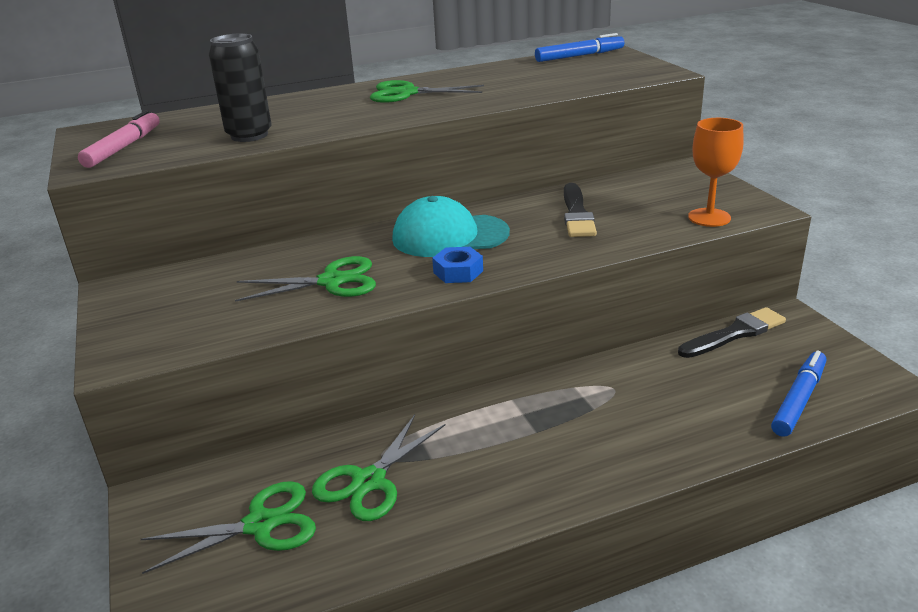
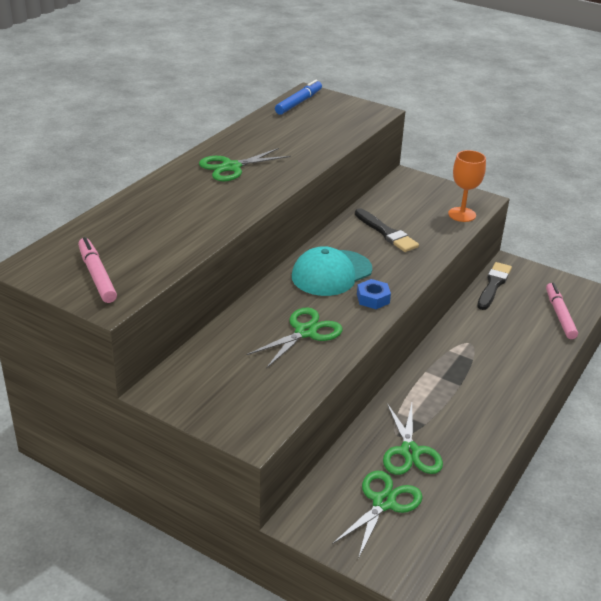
camera: 40 degrees left, 5 degrees up
(249, 135) = (181, 238): black can -> none
(799, 400) = (560, 315): blue marker -> pink marker

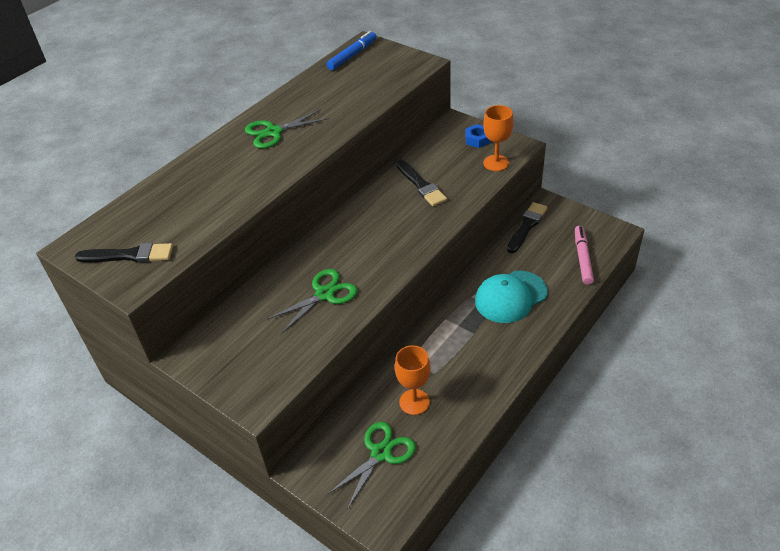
camera: 10 degrees right, 10 degrees up
(97, 275) = (129, 255): pink marker -> black brush
(331, 273) = (361, 230): turquoise cap -> turquoise cap (510, 297)
(373, 298) = (393, 258): blue nut -> blue nut (477, 139)
(410, 452) = (414, 402): green scissors -> orange goblet

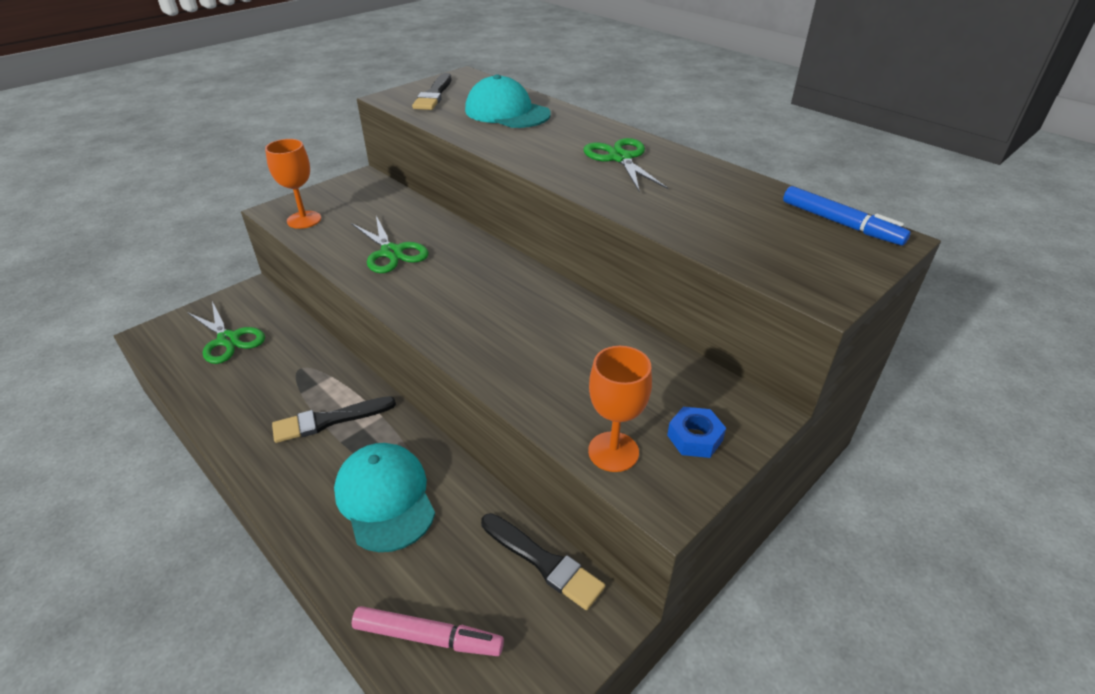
camera: 95 degrees right, 5 degrees down
(180, 199) = (507, 112): none -> turquoise cap
(414, 402) = (272, 371): orange goblet -> orange goblet (304, 220)
(421, 185) = (572, 349): black brush -> black brush (329, 420)

